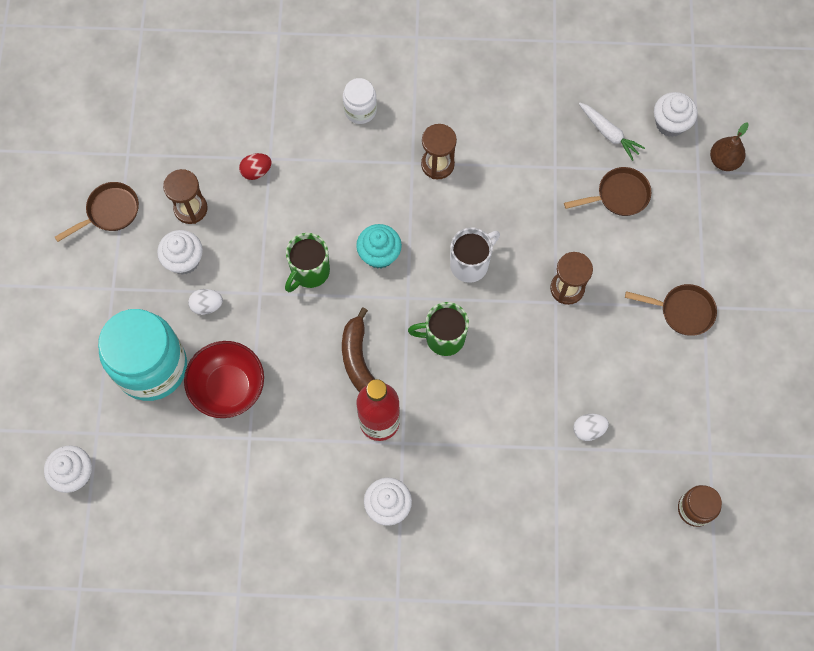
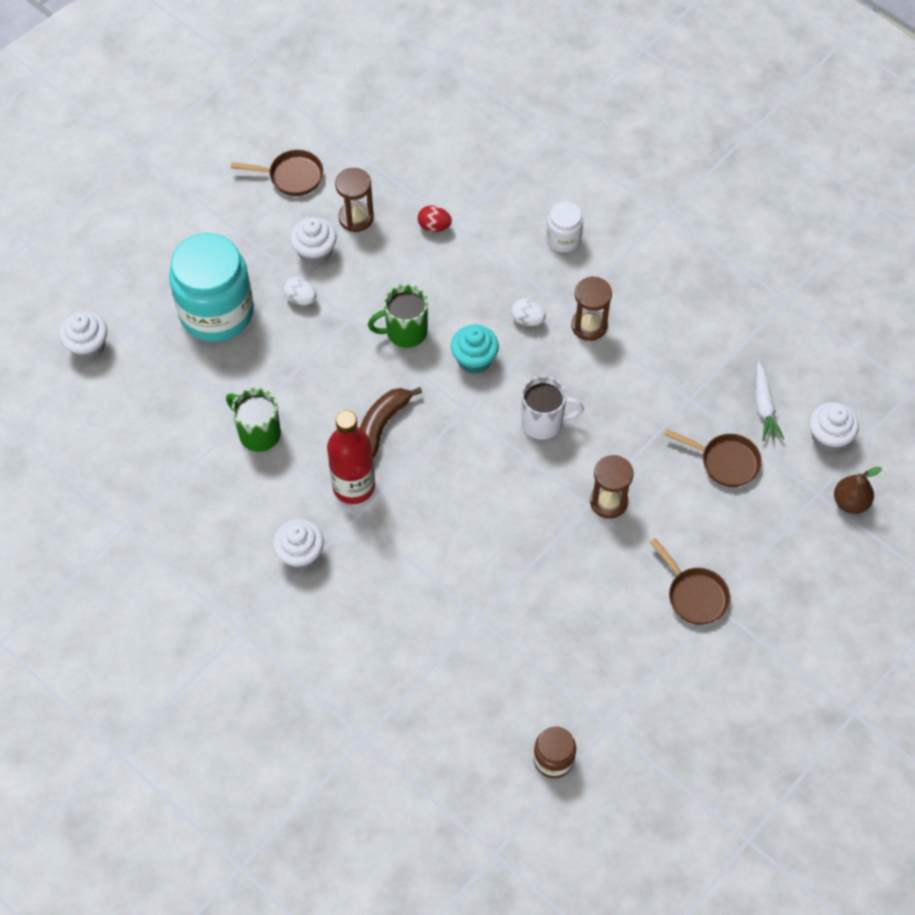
camera: 40 degrees right, 10 degrees down
(228, 387) = (260, 371): red bowl -> none
(443, 338) = (466, 462): green mug -> green mug (258, 433)
(588, 429) = (521, 625): white egg -> white egg (527, 319)

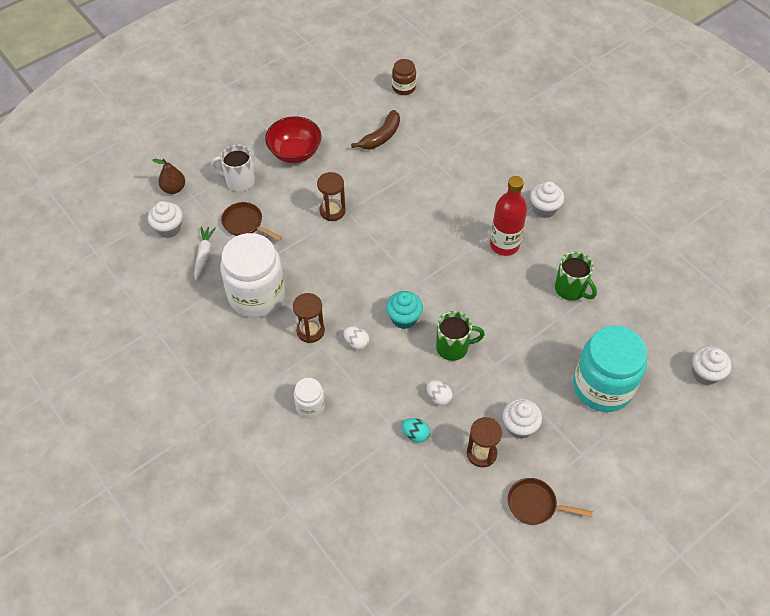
camera: 170 degrees left, 5 degrees down
(301, 298) = (533, 387): white egg -> white egg (438, 397)
(382, 426) = (480, 281): brown banana -> brown banana (381, 136)
(434, 226) = (415, 434): red egg -> turquoise egg
(543, 422) = (363, 267): white mug -> white mug (239, 181)
(673, 361) = (256, 295): none -> white jar
(694, 595) = (295, 153): brown pan -> red bowl

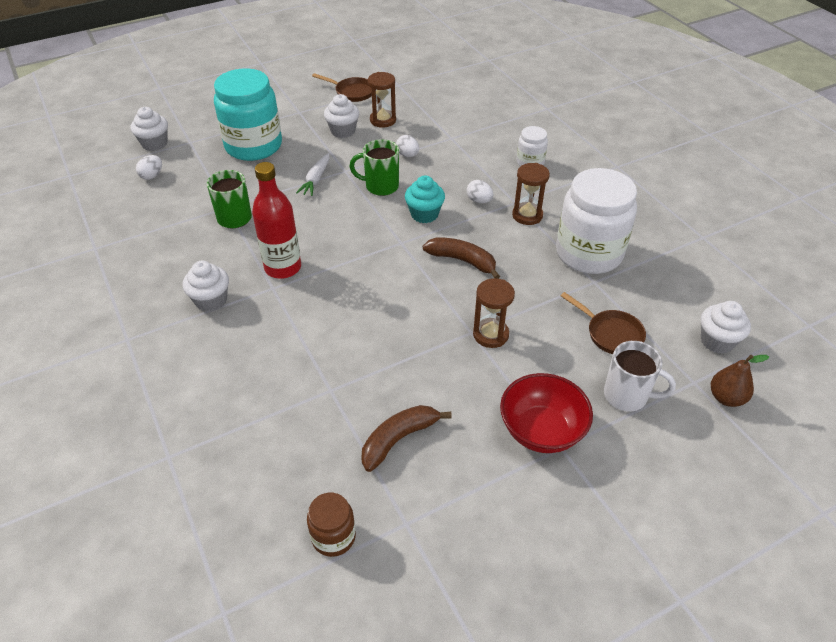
camera: 170 degrees left, 10 degrees down
(204, 255) = (661, 303): white carrot -> white carrot (316, 179)
(362, 272) = (462, 261): none -> brown banana
(415, 434) = (436, 136): turquoise egg -> none
(676, 328) = (152, 176): none -> white egg

